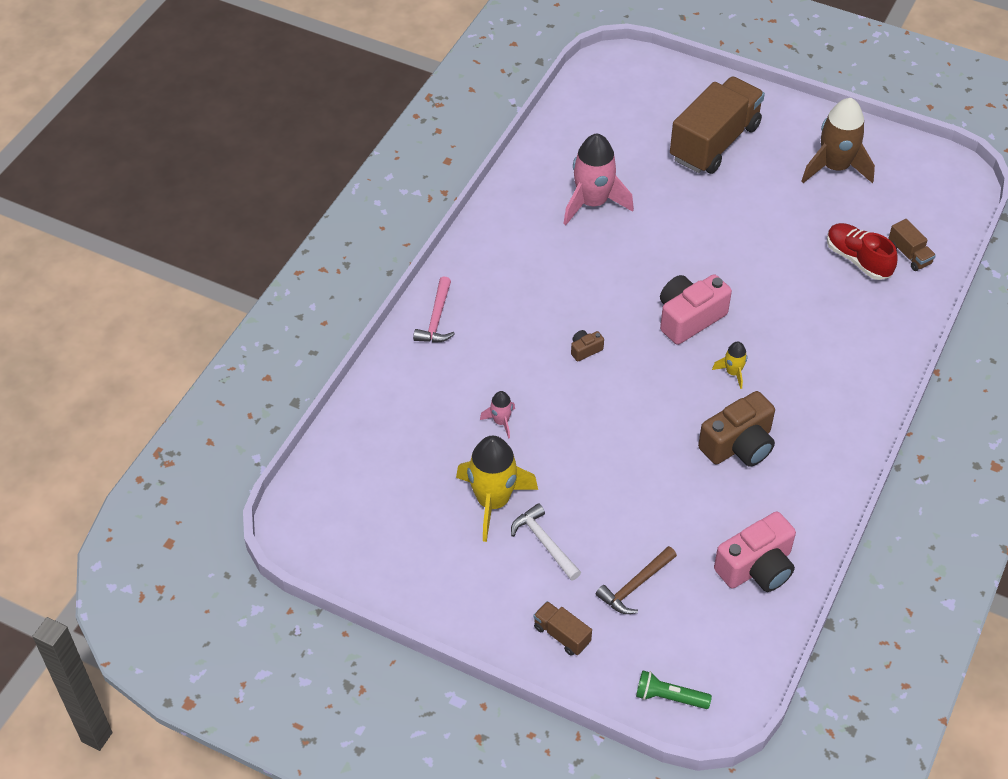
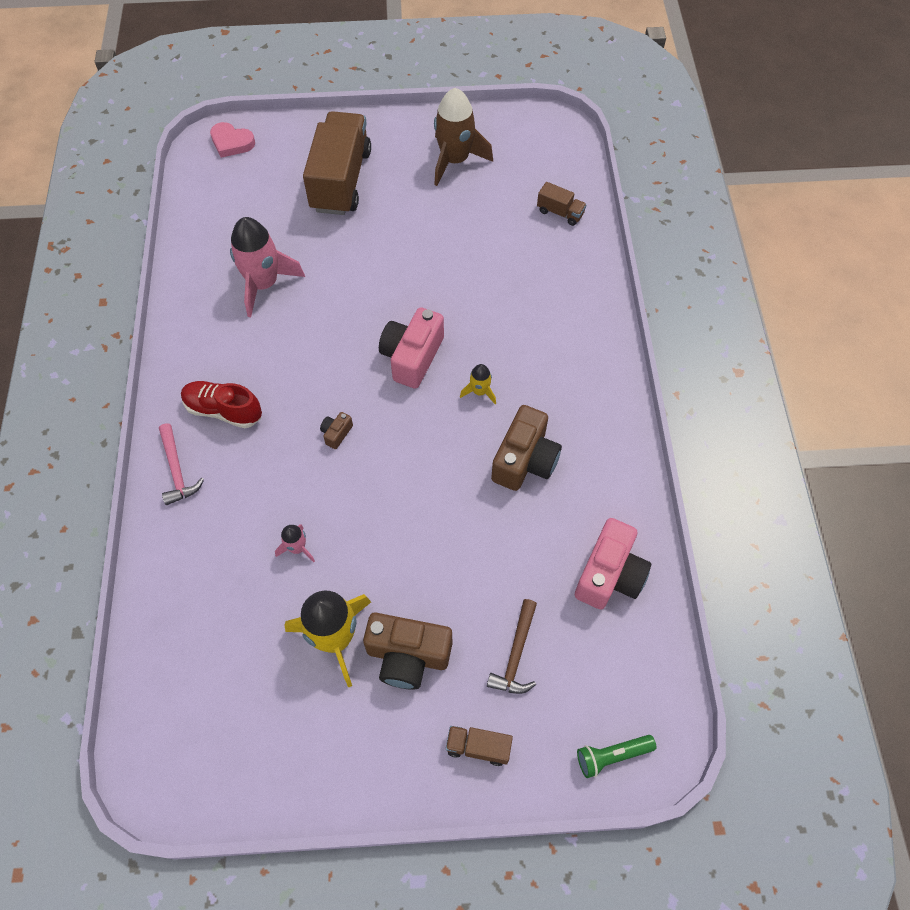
camera: 30 degrees left, 10 degrees up
(544, 542) = (408, 656): white hammer -> brown camera
(633, 70) = (231, 142): none -> pink heart
(858, 259) = (522, 236): red shoe -> red shoe (224, 410)

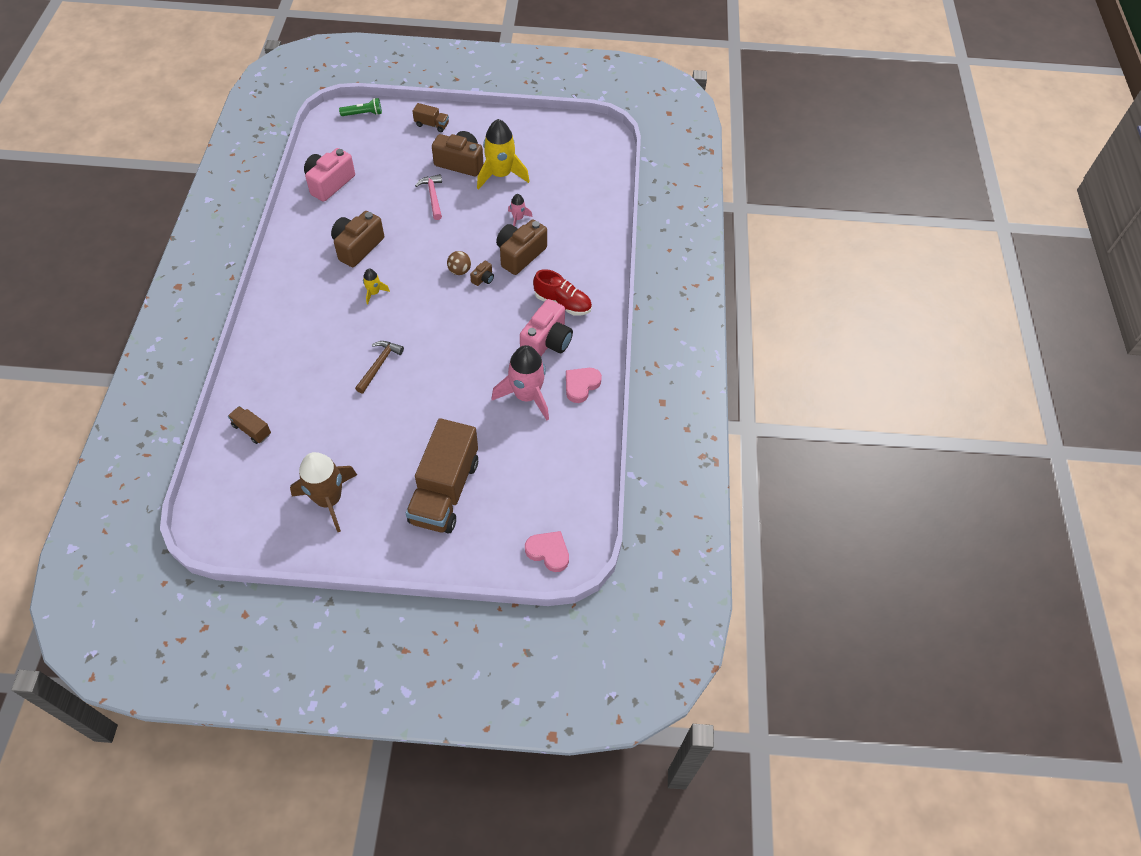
camera: 175 degrees left, 5 degrees down
(177, 470) = (595, 270): pink hammer -> pink hammer (433, 196)
(199, 304) = (581, 385): none -> pink heart
(288, 481) = (520, 255): none -> brown camera
(371, 441) = (459, 271): none -> brown ball
(412, 357) = (417, 323): pink camera -> pink camera (547, 341)
(516, 654) = (399, 156): brown hammer -> brown hammer (379, 365)

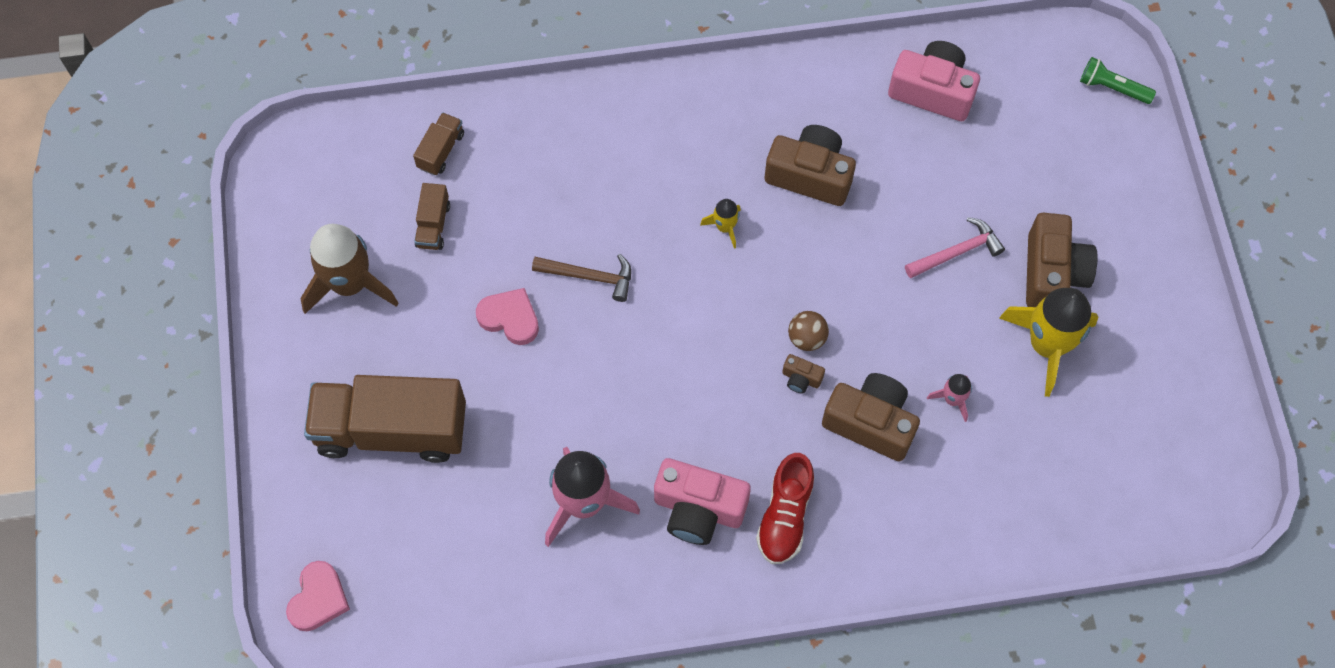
camera: 80 degrees right, 10 degrees up
(363, 114) = (1112, 88): green flashlight -> green flashlight turned 135 degrees clockwise
(432, 125) = (1128, 201): brown truck -> brown truck (433, 225)
(581, 385) = (623, 582): pink heart -> pink heart (510, 318)

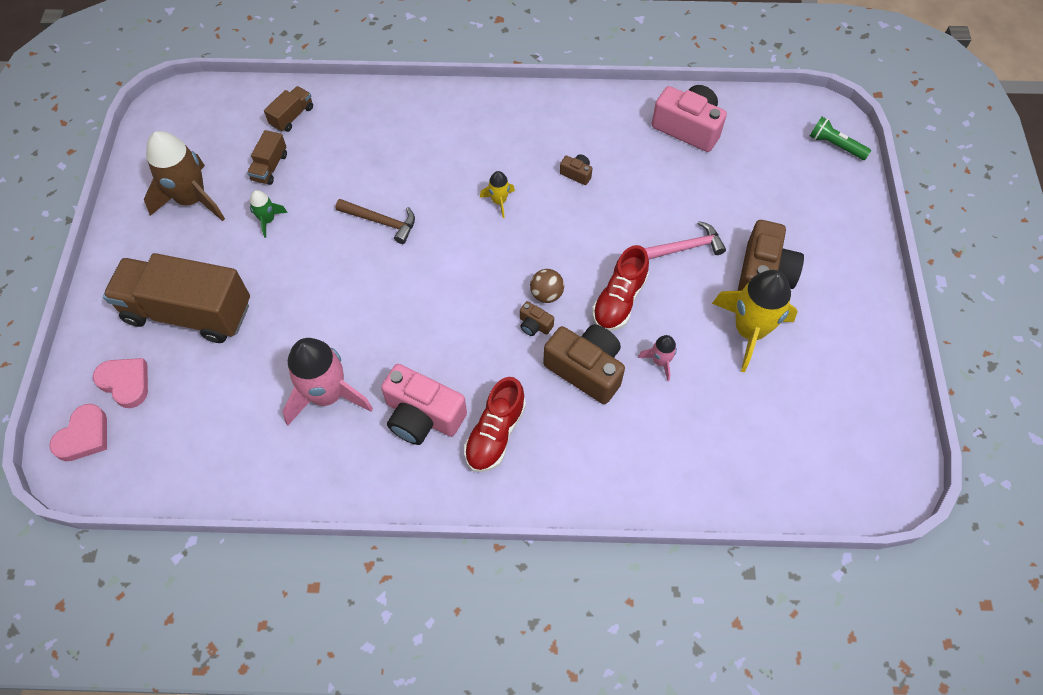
camera: 10 degrees right, 5 degrees down
(451, 296) = (268, 220): none -> green rocket
(510, 318) = (309, 243): pink heart -> pink heart (125, 383)
(810, 175) = (576, 174): brown camera -> brown camera, size x0.45
(892, 332) = (619, 300): none -> red shoe

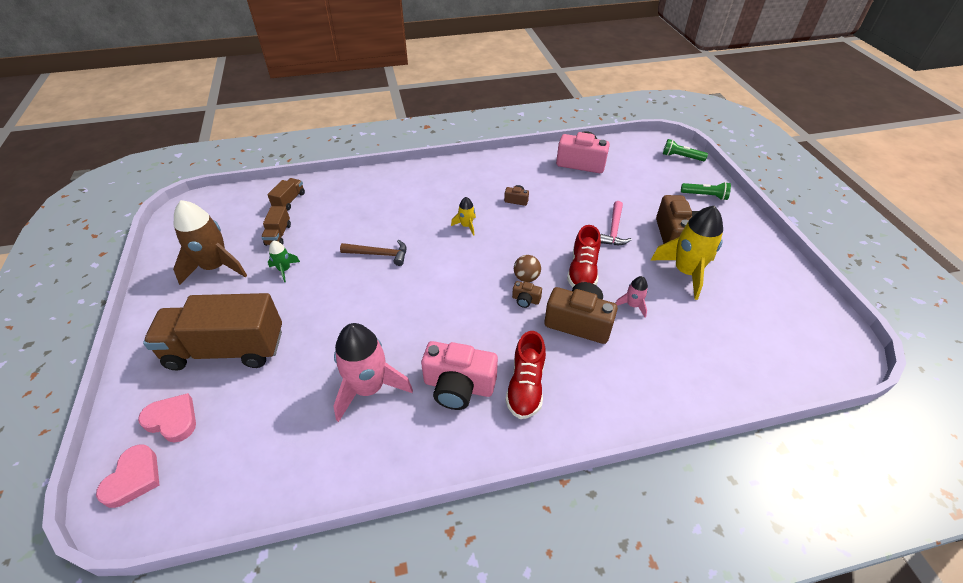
camera: 15 degrees left, 15 degrees down
(685, 247) = (614, 229): pink hammer -> pink hammer turned 135 degrees clockwise
(835, 219) = (705, 196): none -> green flashlight

